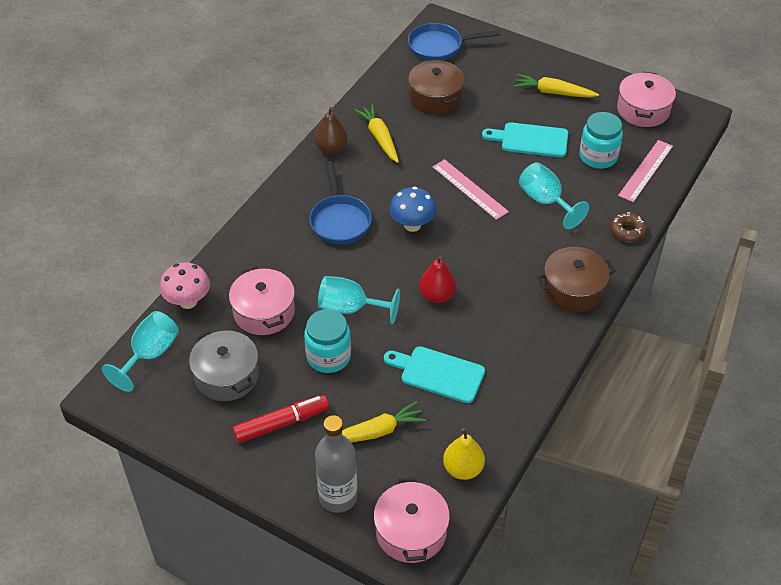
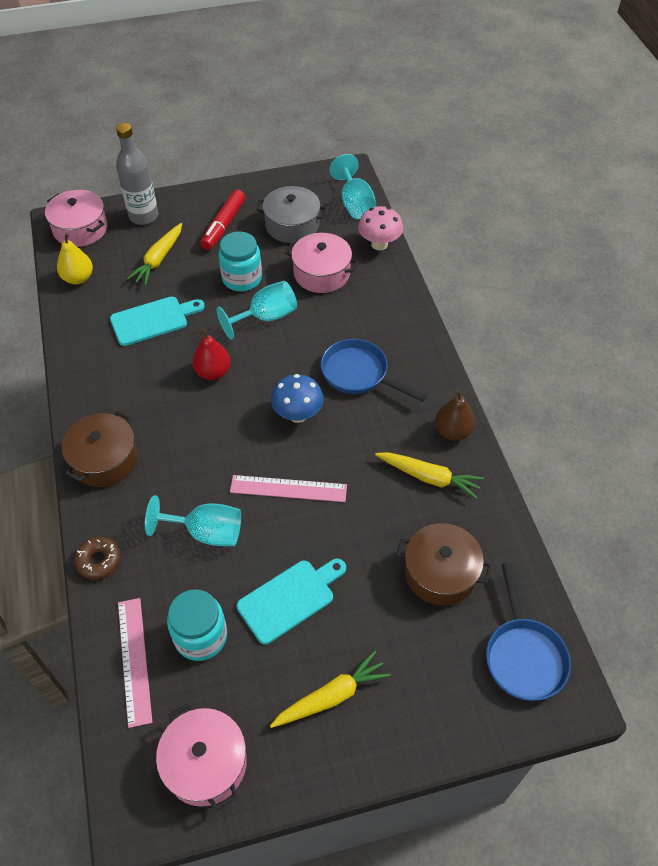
camera: 135 degrees right, 5 degrees up
(439, 46) = (523, 655): blue pan -> blue pan turned 135 degrees clockwise

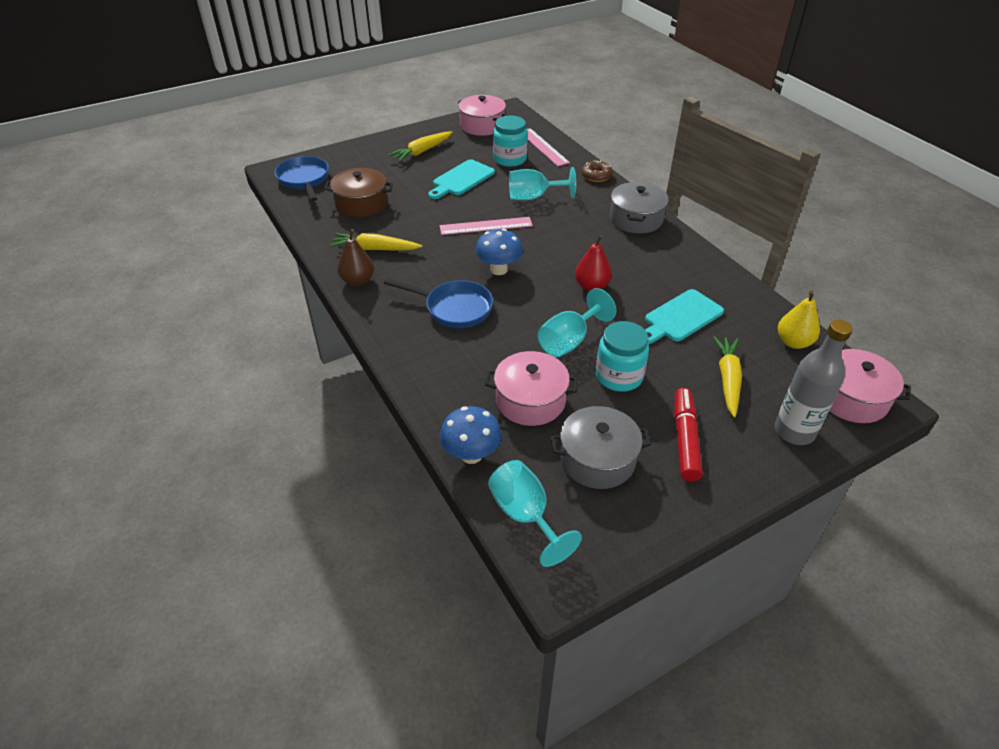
camera: 165 degrees right, 10 degrees down
(104, 459) = (636, 219): brown pot -> grey pot
(379, 244) = (471, 454): pink mushroom -> blue mushroom

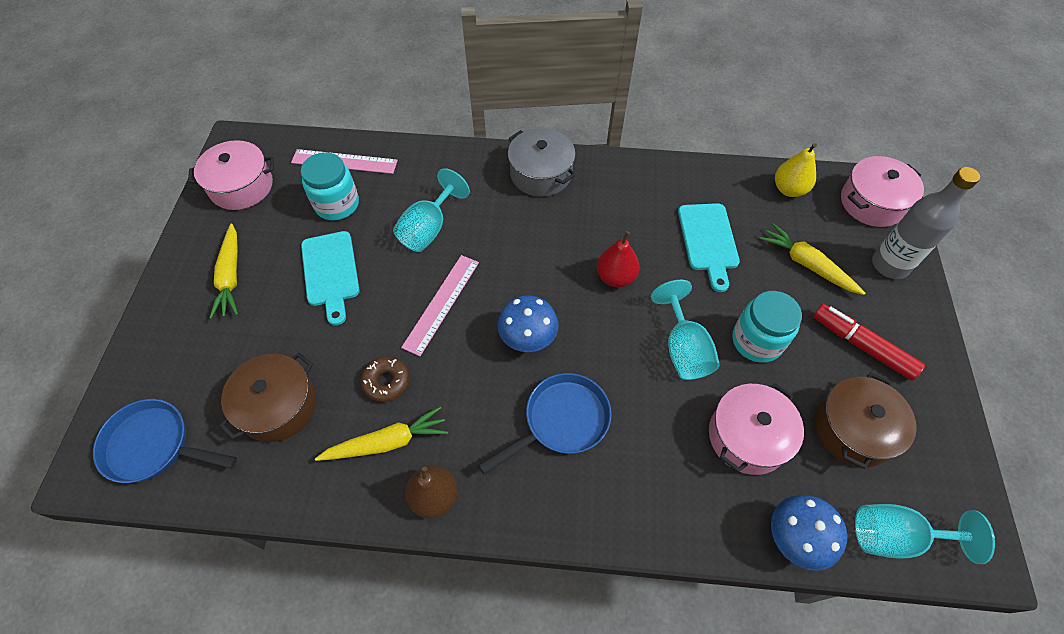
camera: 55 degrees left, 15 degrees up
(375, 249) = (387, 442): yellow carrot -> yellow carrot turned 150 degrees counterclockwise
(596, 176) = (441, 155): brown donut -> brown donut (386, 382)
(597, 459) = (853, 429): grey pot -> brown pot

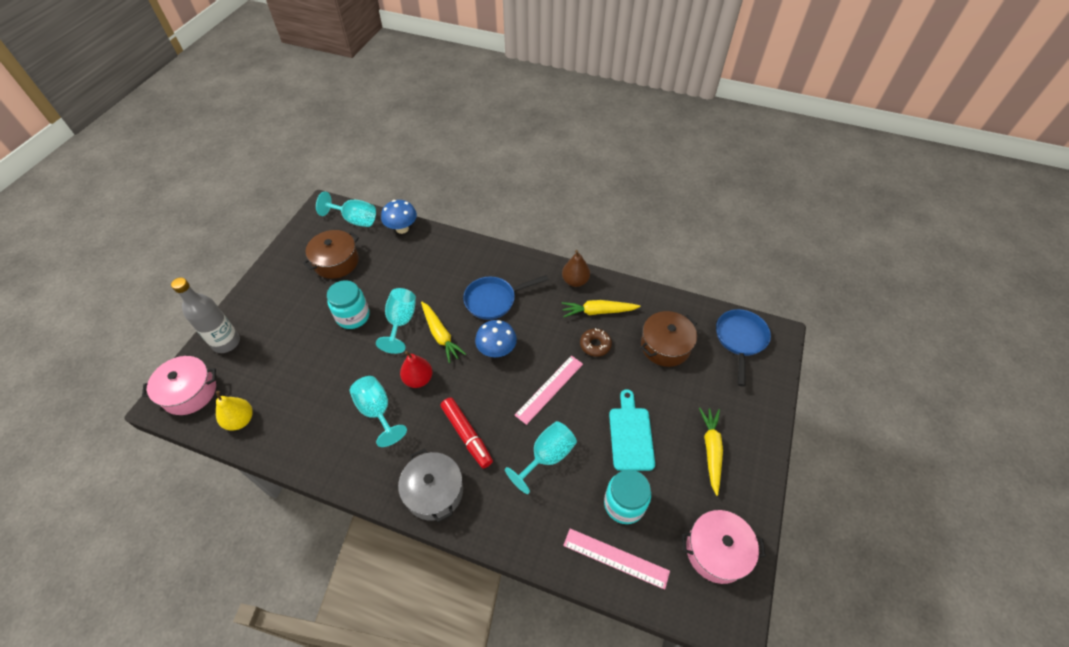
camera: 165 degrees left, 5 degrees down
(154, 446) = (740, 340): blue pan -> blue pan turned 105 degrees counterclockwise
(644, 231) = (377, 411): none -> turquoise goblet
(708, 241) = (335, 391): turquoise cutting board -> none
(747, 436) = (395, 271): pink pot -> none
(807, 264) = (281, 356): yellow carrot -> yellow carrot (440, 335)
(861, 345) = (293, 299): red marker -> red marker (467, 435)

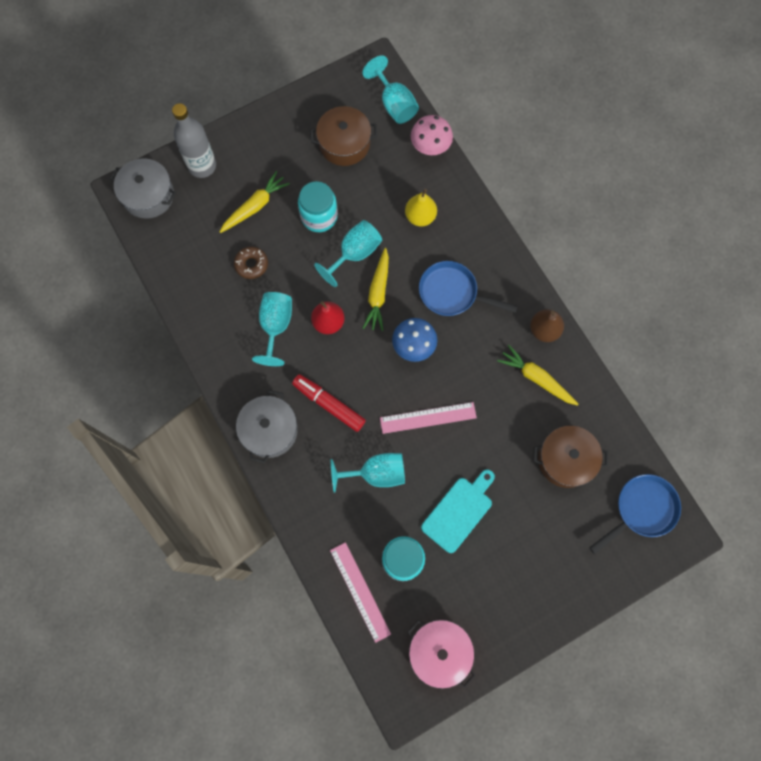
camera: 40 degrees right, 20 degrees up
(189, 392) = (148, 195): pink pot -> grey pot
(240, 420) = (170, 252): yellow pear -> yellow pear (420, 217)
(402, 228) = (430, 147): blue mushroom -> pink mushroom
(467, 435) = (329, 404): red marker -> red marker turned 120 degrees clockwise
(595, 345) = (503, 408): brown donut -> brown donut (251, 264)
(711, 450) = (513, 578): yellow carrot -> yellow carrot (255, 206)

